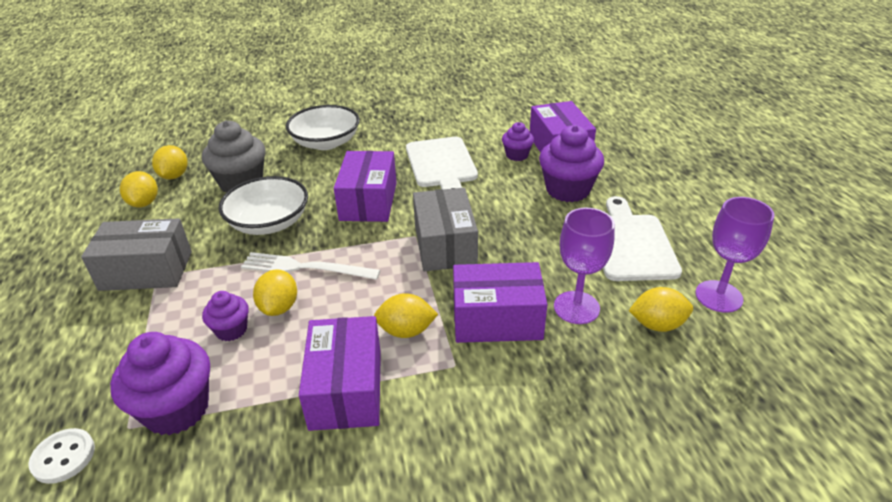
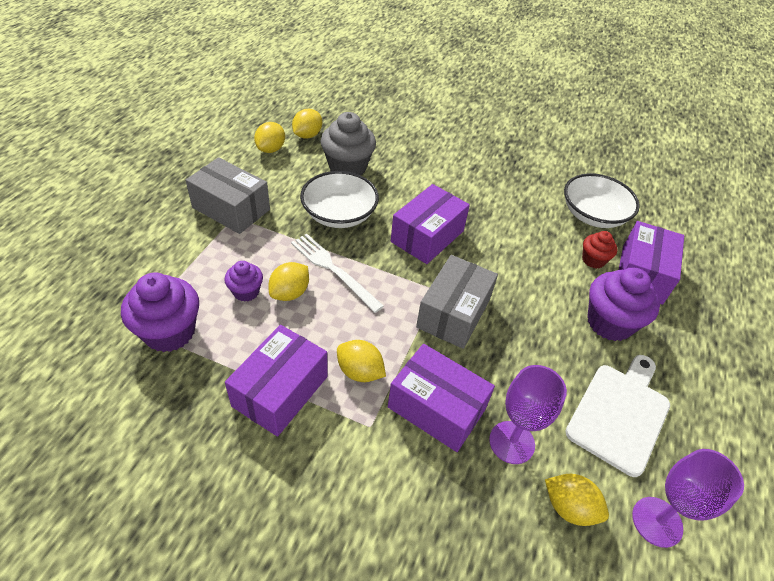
camera: 30 degrees right, 10 degrees up
(63, 457) = (88, 323): white button -> none
(326, 142) = (439, 161): white bowl -> white bowl (593, 215)
(441, 165) = (516, 233): white cutting board -> none
(517, 155) = (593, 260): purple cupcake -> red cupcake

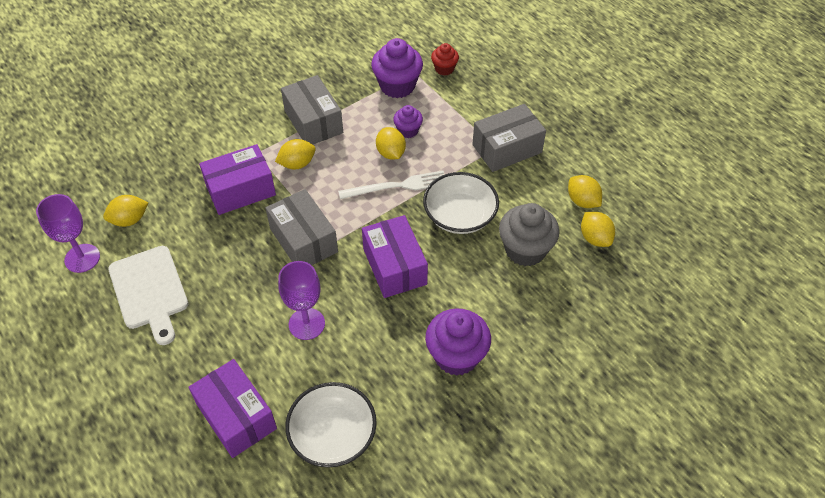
camera: 125 degrees right, 5 degrees up
(280, 391) = (313, 122): purple box -> grey box
(511, 442) = (187, 216): purple goblet -> purple goblet (306, 324)
(593, 260) = (280, 385): red cupcake -> red cupcake (444, 69)
(609, 323) = (214, 344): purple cupcake -> purple cupcake (456, 356)

